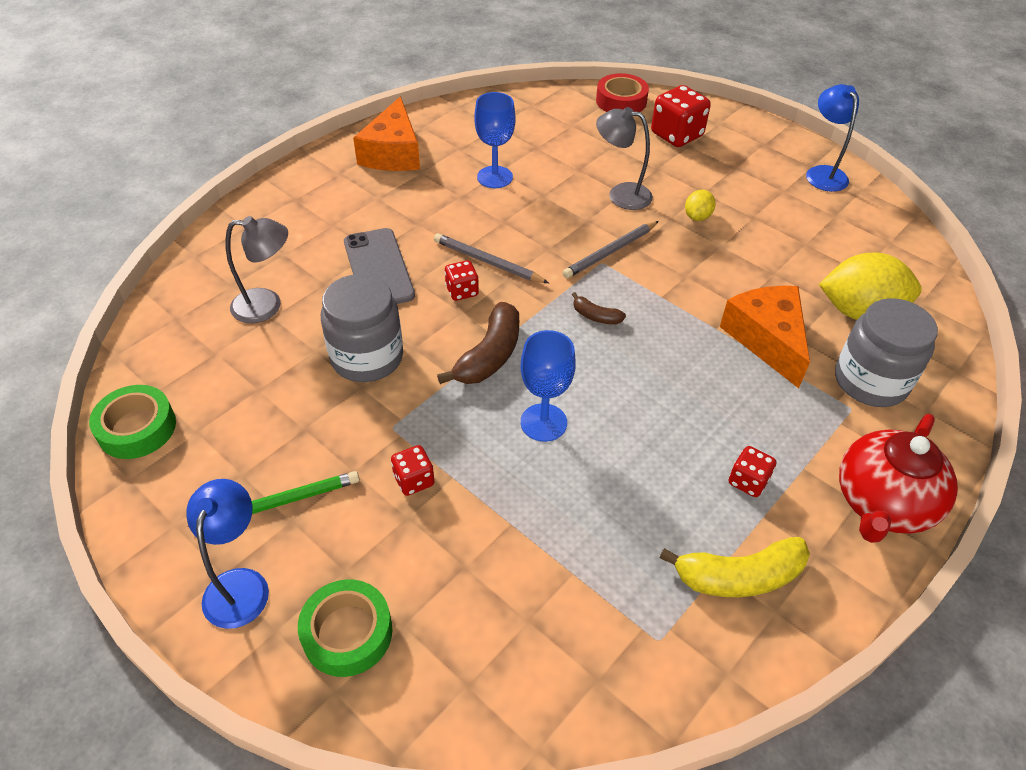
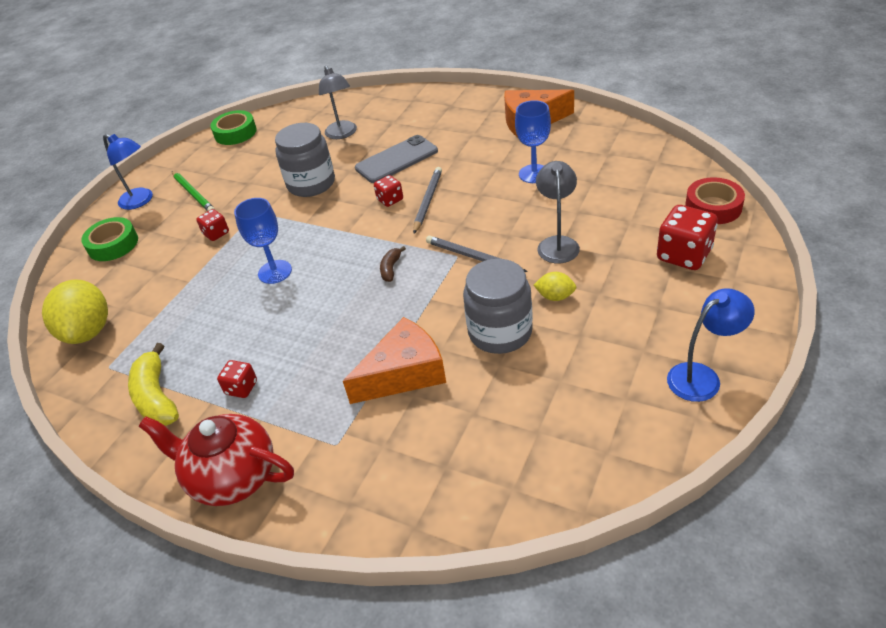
camera: 80 degrees right, 5 degrees down
(239, 584) = (141, 201): blue lamp -> blue lamp turned 45 degrees clockwise
(489, 356) = (330, 231): brown banana -> none
(859, 312) = (471, 436): yellow lemon -> yellow lemon (88, 331)
(870, 381) = (375, 455): grey jar -> grey jar (500, 332)

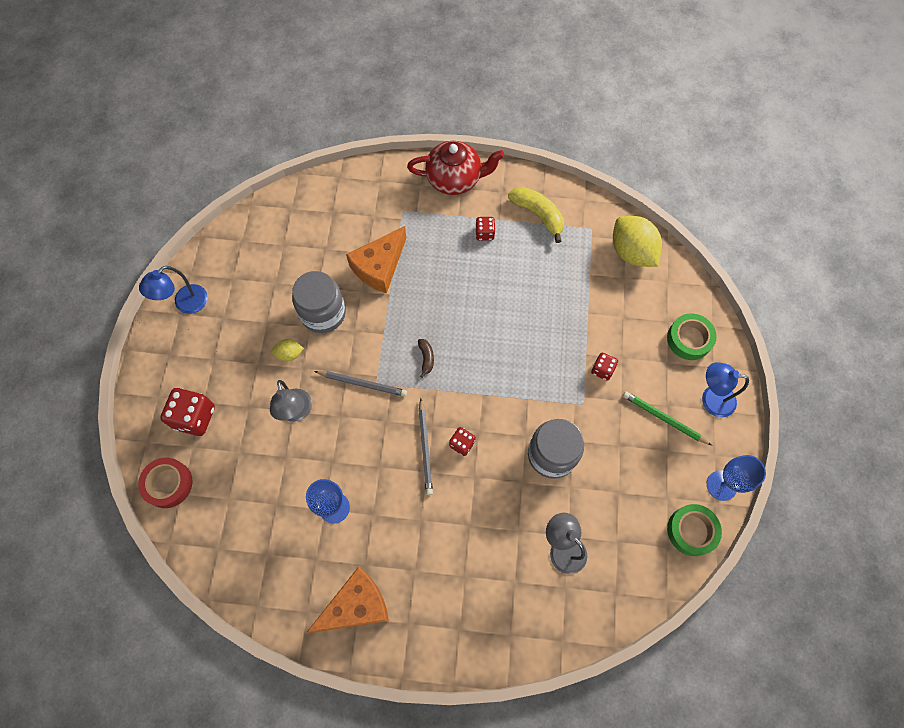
camera: 155 degrees right, 25 degrees up
(275, 272) = (521, 336): blue goblet -> blue goblet (721, 485)
(396, 160) = (481, 509): grey phone -> none

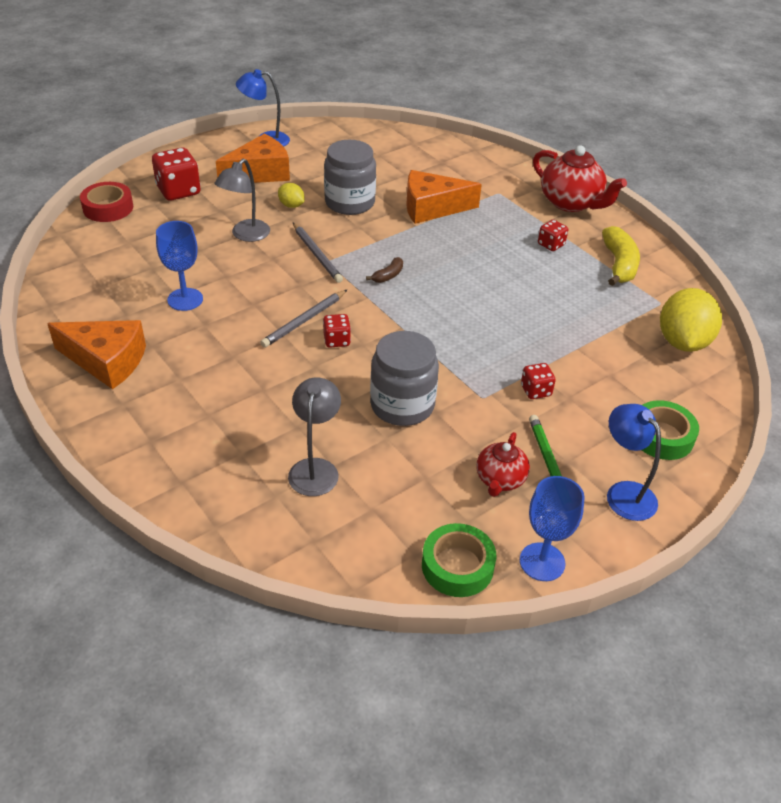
camera: 45 degrees right, 25 degrees down
(226, 342) = (260, 173): none -> orange cheese
(651, 453) = (500, 479): none -> red teapot

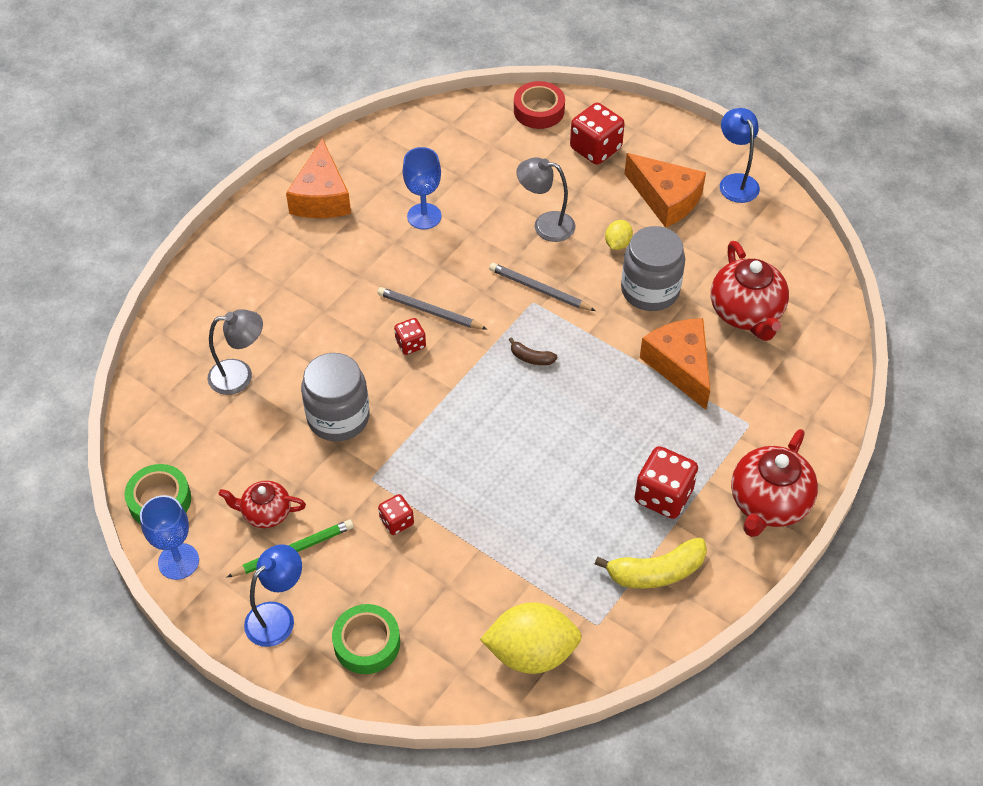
camera: 75 degrees right, 10 degrees up
(316, 254) = (540, 290): grey pencil -> grey pencil turned 75 degrees clockwise
(396, 168) = (746, 313): none -> red teapot
(551, 244) = (663, 495): red dice -> red dice, size x1.80

